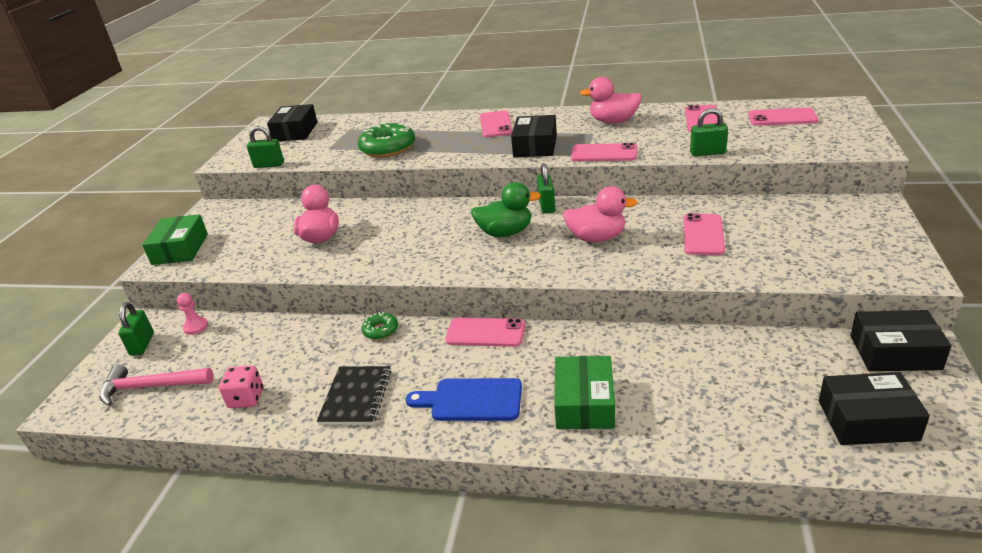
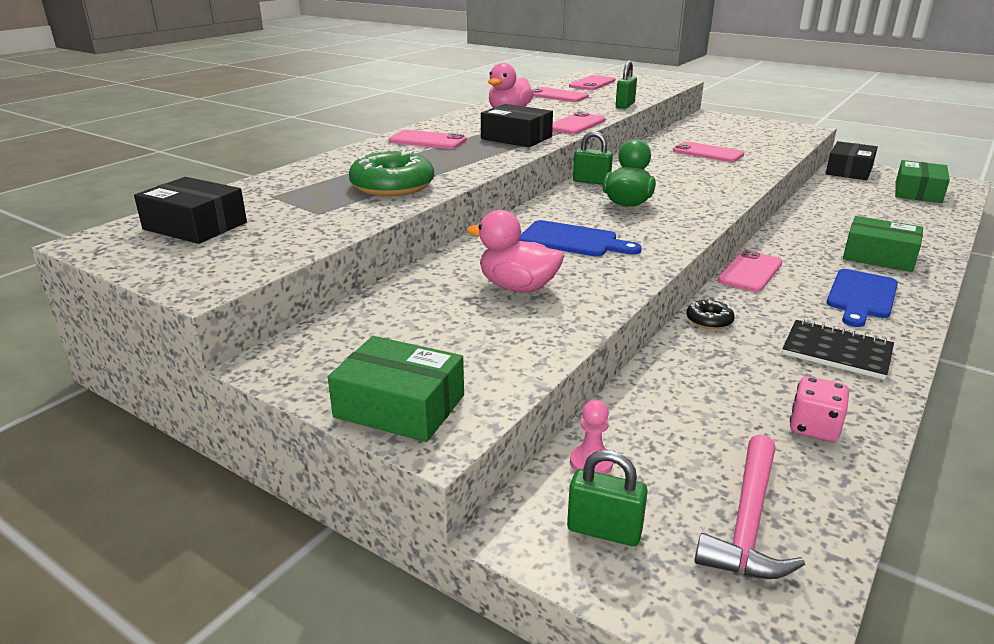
camera: 70 degrees left, 5 degrees down
(269, 165) = (300, 254): green padlock -> none
(380, 330) = (709, 320): green donut -> black donut
(409, 233) = (573, 240): none -> blue cutting board
(597, 238) = (677, 178): pink duck -> none
(867, 420) = (918, 192): black box -> green box

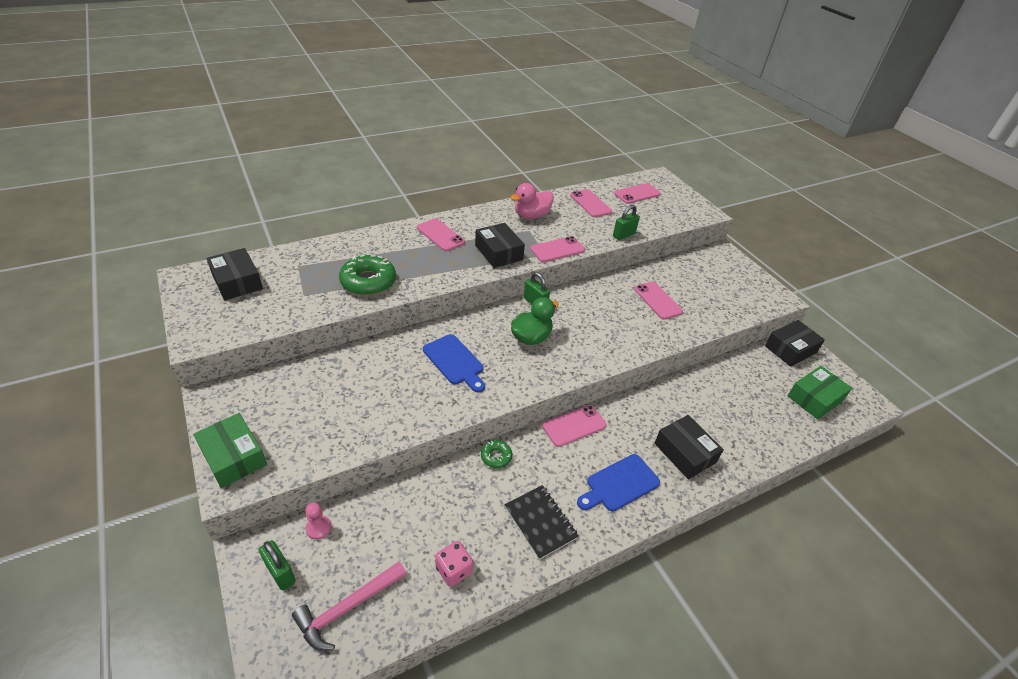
camera: 25 degrees right, 15 degrees up
(517, 287) = (378, 391): pink duck -> none
(709, 320) = (496, 456): black donut -> green donut
(879, 256) = (685, 453): green box -> black box

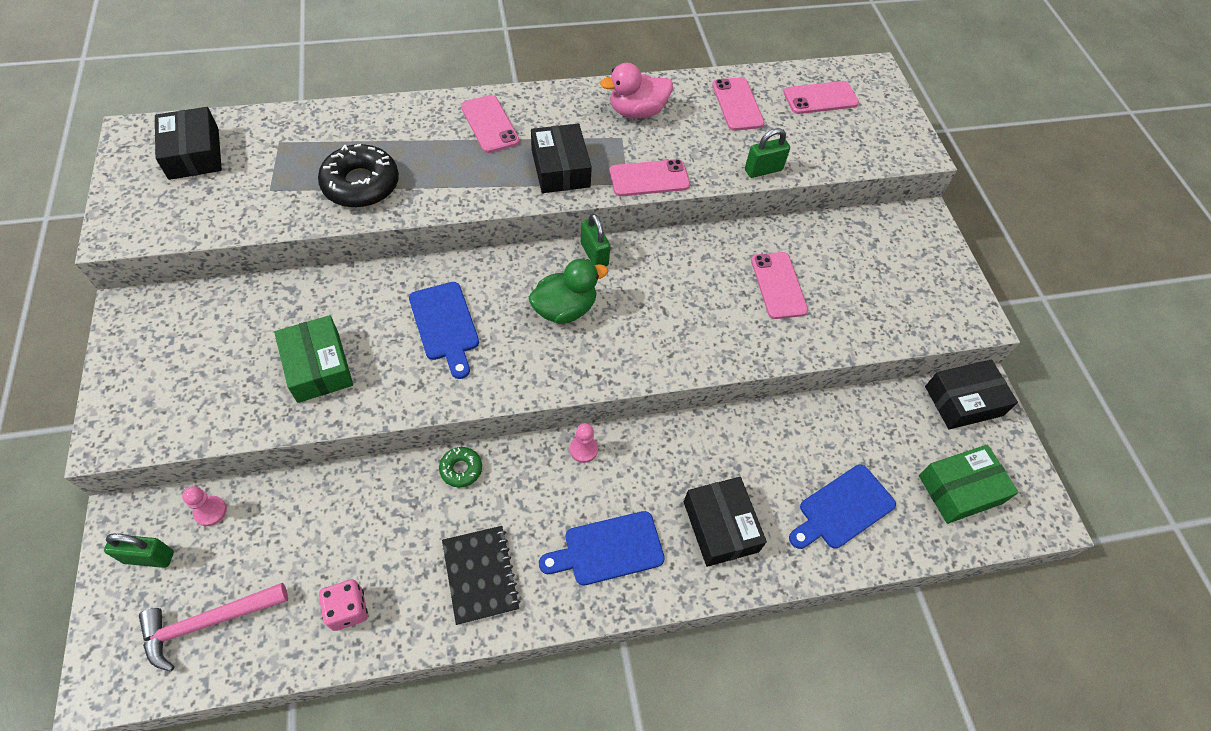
camera: 15 degrees right, 15 degrees up
(233, 457) = (125, 401): green box -> green box (318, 366)
(280, 572) = (149, 557): green padlock -> green padlock turned 60 degrees counterclockwise
(368, 281) = (361, 184): green donut -> black donut
(574, 426) = (583, 449): pink phone -> pink pawn
(753, 425) = (843, 509): none -> blue cutting board

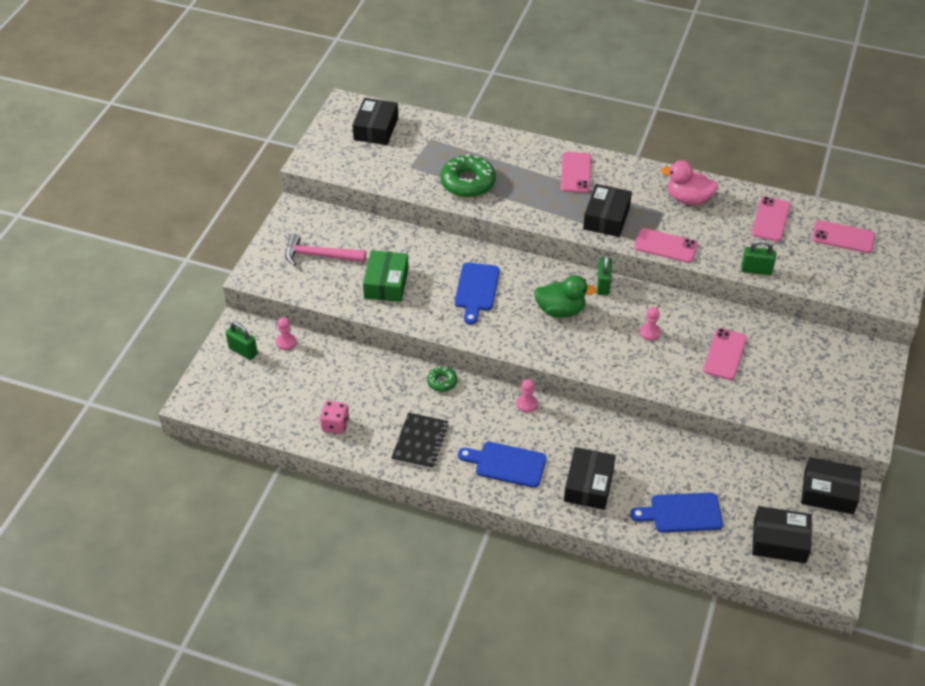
camera: 35 degrees right, 10 degrees down
(208, 622) = (258, 396): pink hammer -> pink hammer (319, 255)
(361, 184) = (468, 182): black donut -> green donut
(683, 293) = (649, 332): none -> pink pawn
(960, 489) = (779, 541): green box -> black box

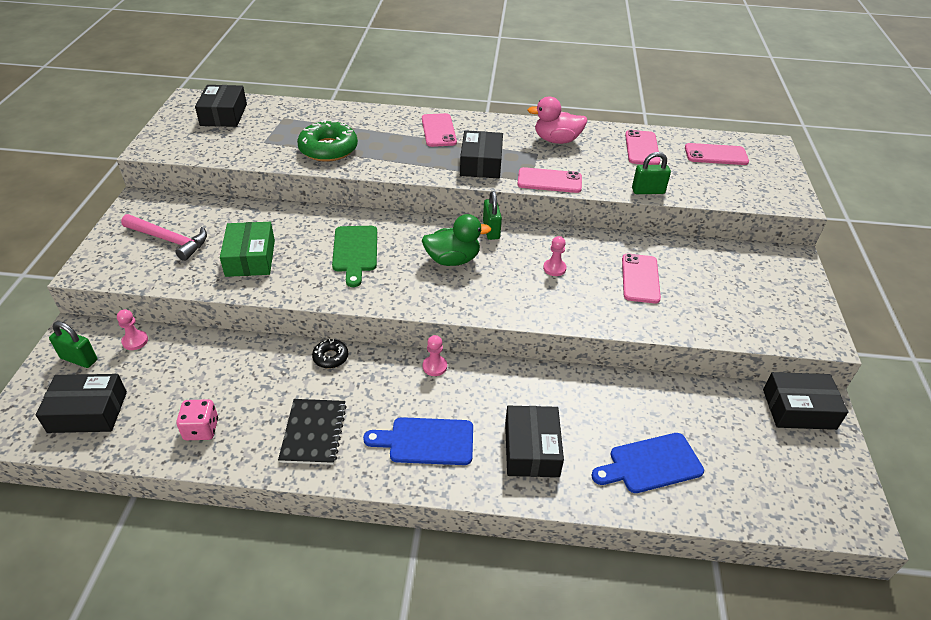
camera: 15 degrees left, 5 degrees down
(319, 255) = (169, 240): pink hammer -> pink hammer turned 150 degrees counterclockwise
(442, 382) = (330, 357): green donut -> black donut
(476, 290) = (355, 251): blue cutting board -> green cutting board
(779, 541) = (774, 477): black box -> black box (88, 412)

